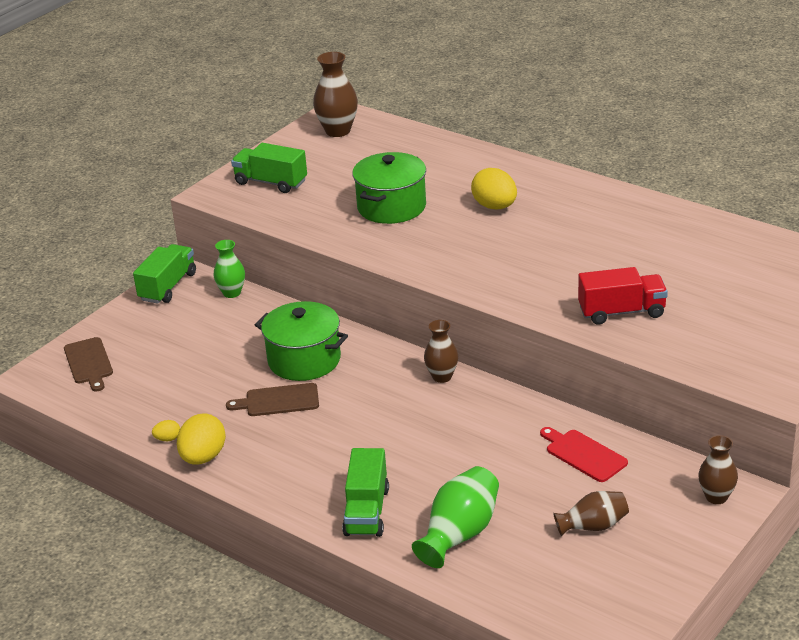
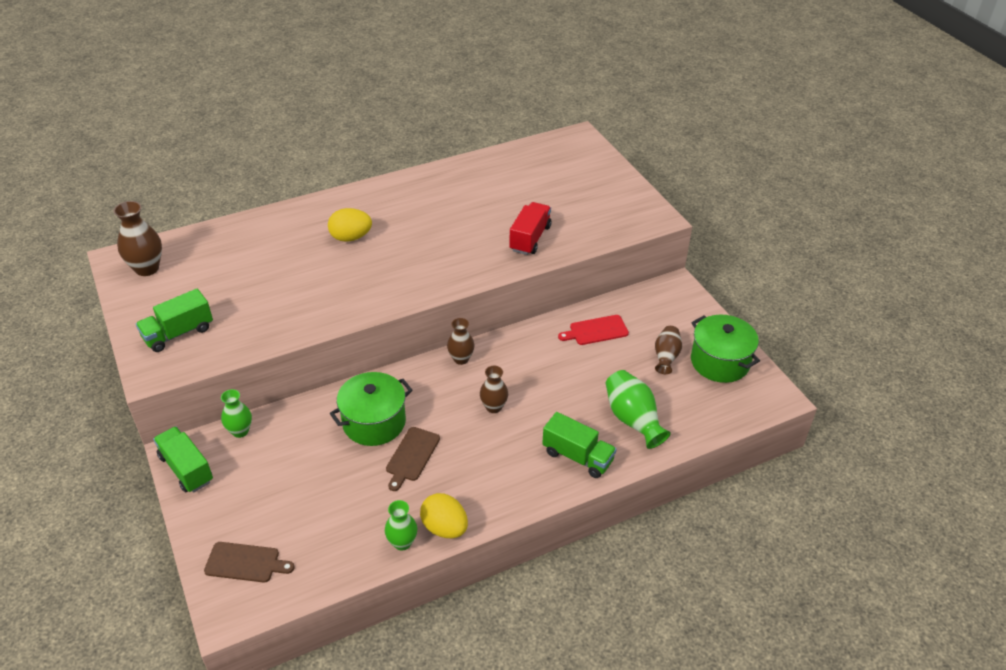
camera: 65 degrees left, 10 degrees up
(168, 439) = (402, 542): yellow egg -> green vase
(391, 207) = (293, 284): green pot -> green pot (719, 362)
(716, 497) = (674, 296): brown vase -> brown vase (493, 407)

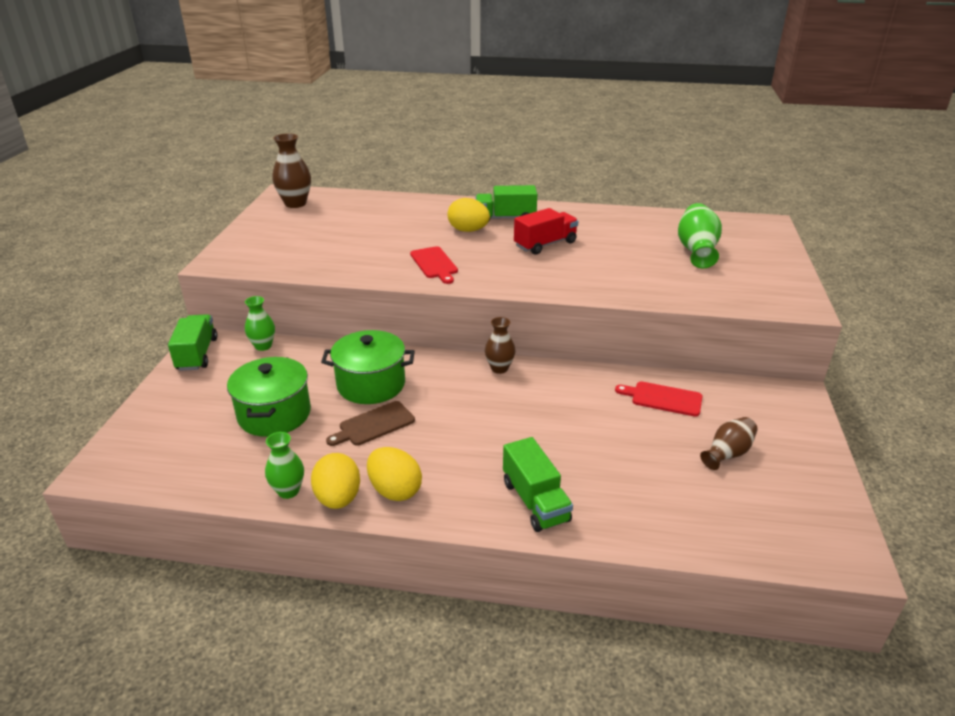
camera: 35 degrees right, 10 degrees down
(178, 333) = (265, 246): green truck -> green truck (505, 218)
(245, 563) = (155, 440): brown cutting board -> none
(358, 288) = (434, 264): none -> red cutting board
(478, 499) = (395, 490): none -> yellow egg
(493, 407) = (491, 419): brown vase -> none
(530, 238) = (636, 279): red truck -> red truck (545, 244)
(633, 419) = (632, 495): green vase -> green vase (696, 251)
(719, 362) = (796, 486): green pot -> green pot (274, 414)

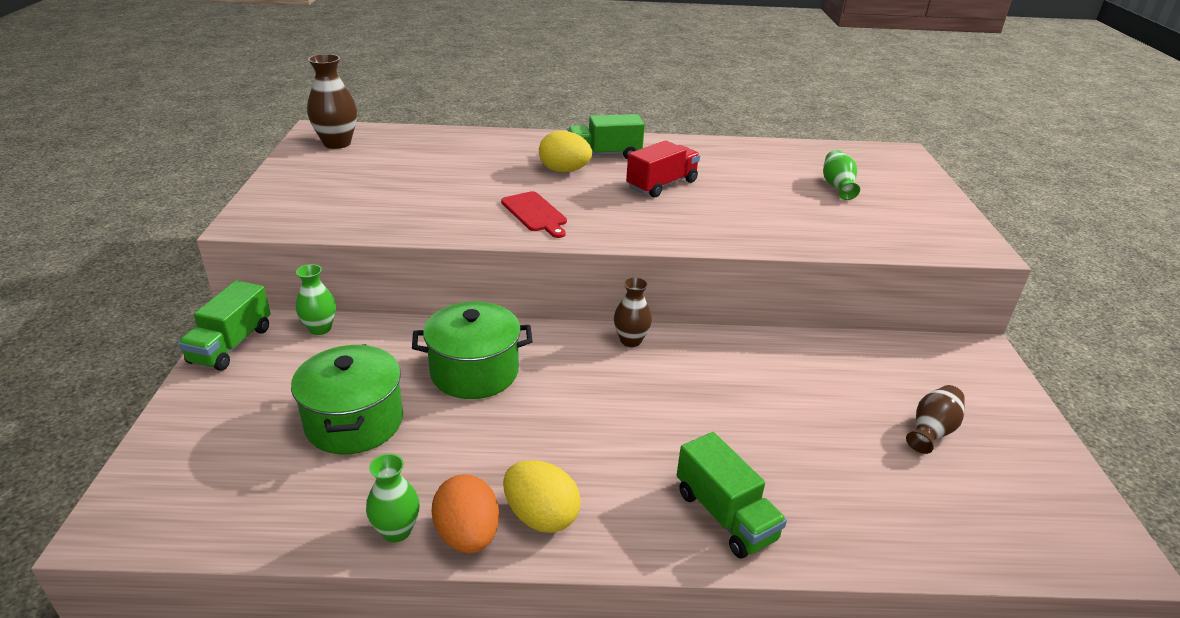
camera: 10 degrees left, 0 degrees up
(197, 354) = (231, 345): green truck -> green truck turned 150 degrees counterclockwise
(338, 498) = (468, 535): yellow egg -> orange egg
(374, 425) = (491, 426): brown cutting board -> none
(663, 398) = (835, 366): red cutting board -> none
(696, 251) = (837, 186): green vase -> green vase, size x0.66

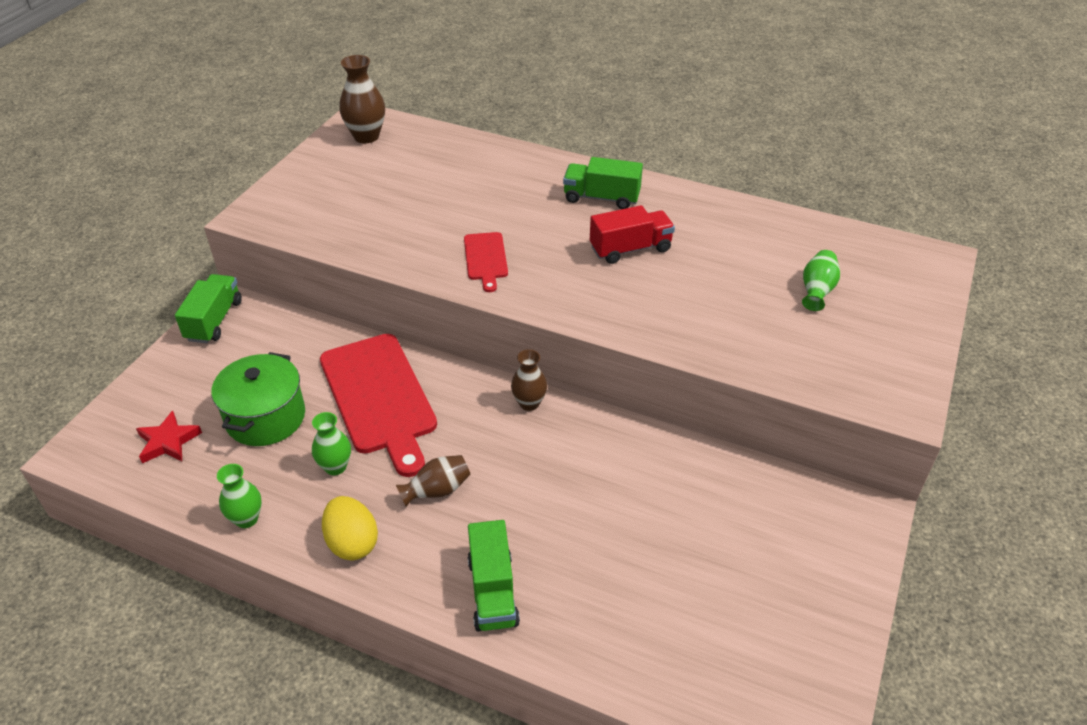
camera: 25 degrees right, 10 degrees up
(231, 345) = (214, 320): green truck -> green truck turned 150 degrees clockwise
(242, 478) = (168, 441): none -> red star
(320, 328) = (285, 322): green vase -> green vase (335, 467)
(468, 535) = (292, 540): orange egg -> none
(474, 372) = (379, 397): green pot -> red cutting board
(564, 171) = (548, 211): yellow egg -> none
(931, 431) = (740, 578): brown vase -> brown vase (437, 490)

